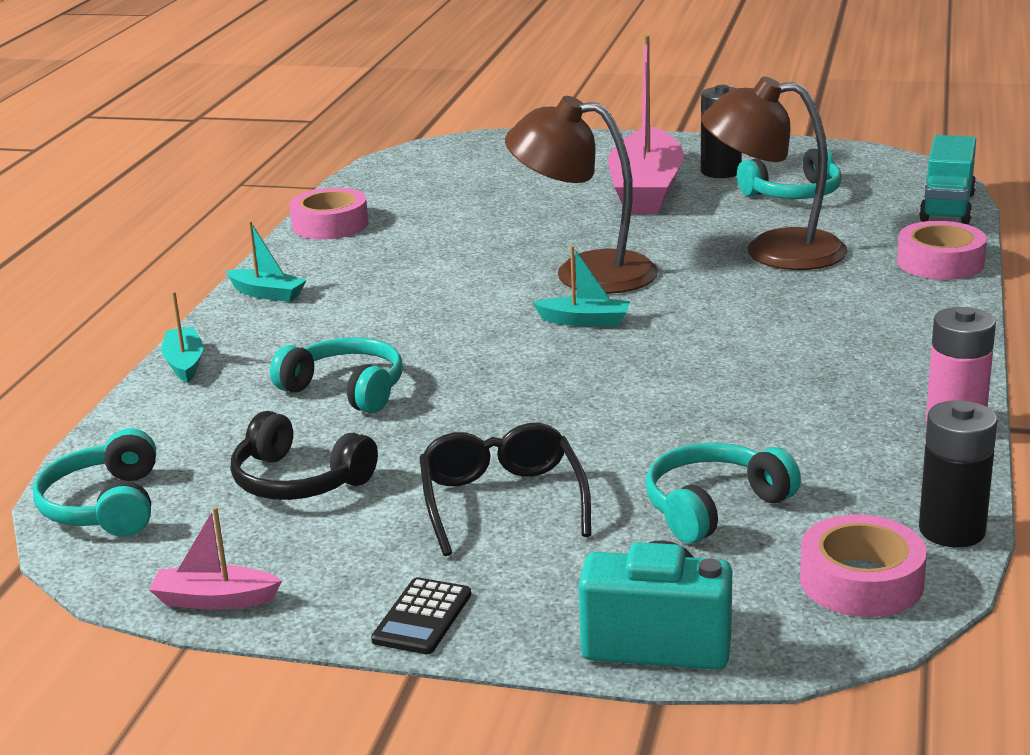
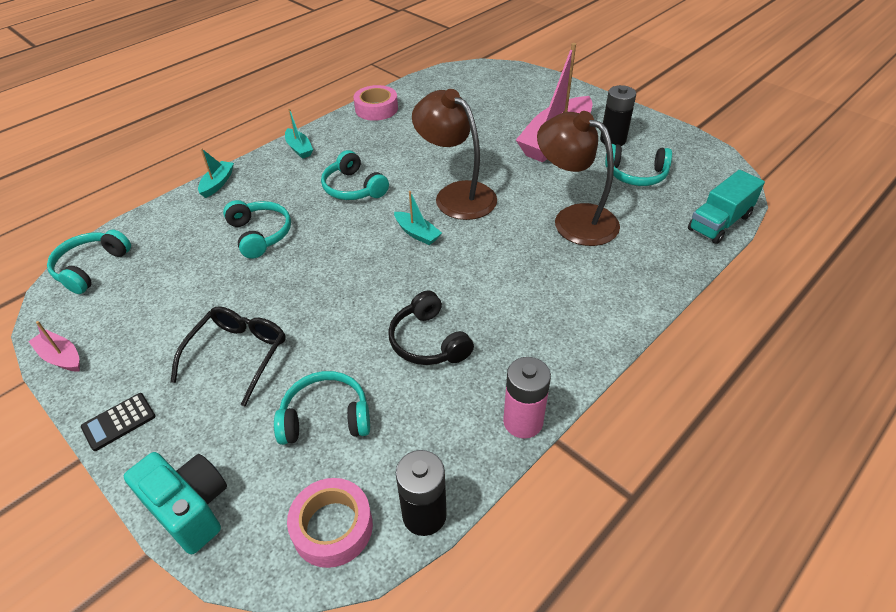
camera: 30 degrees right, 20 degrees up
(299, 481) = (175, 291): black headphones -> black headphones (428, 341)
(421, 307) = (353, 188): none -> turquoise headphones
(940, 262) = (663, 271): pink tape -> none

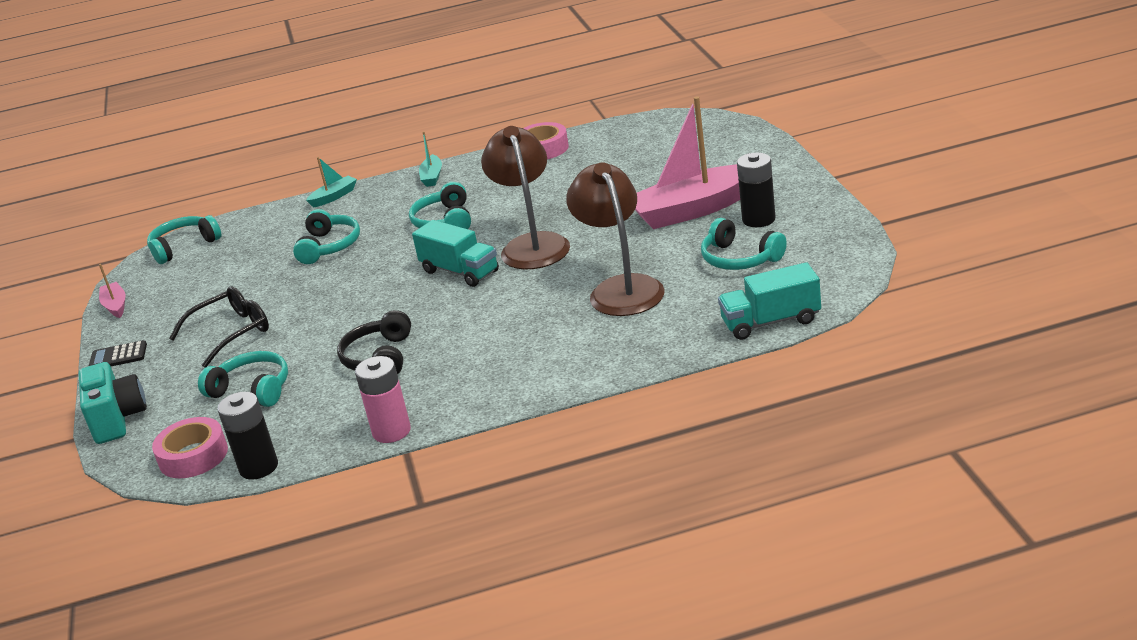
camera: 35 degrees right, 15 degrees down
(417, 233) = (460, 271): turquoise boat -> turquoise truck

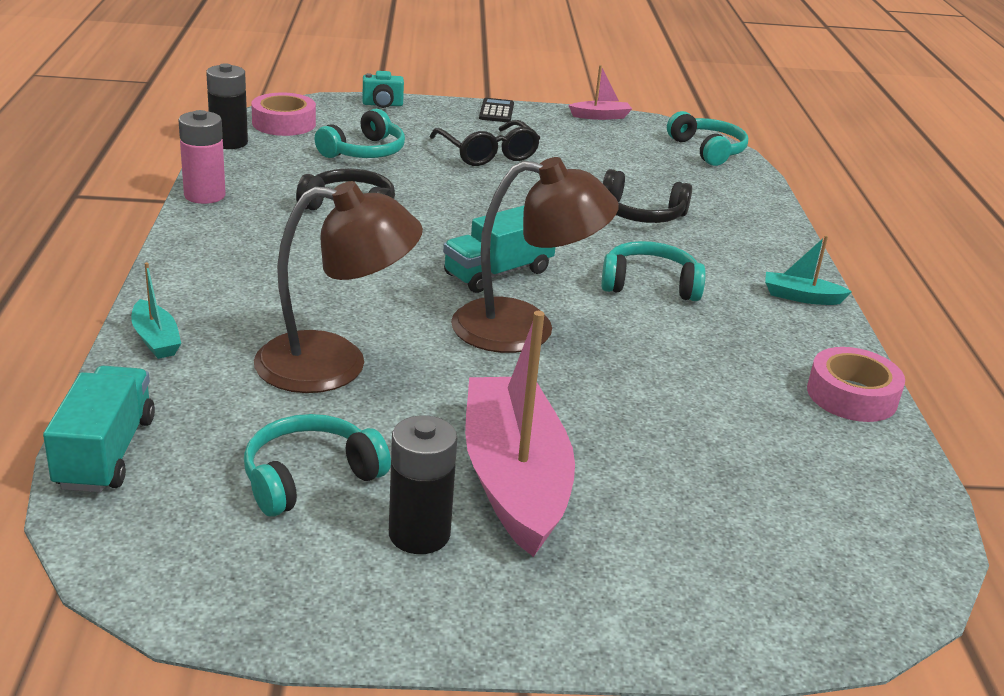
camera: 95 degrees right, 0 degrees up
(118, 420) = (382, 105): turquoise camera -> turquoise camera, size x0.60
(329, 246) = (641, 214): turquoise headphones -> black headphones
(334, 197) = (781, 231): turquoise boat -> turquoise boat (156, 339)

